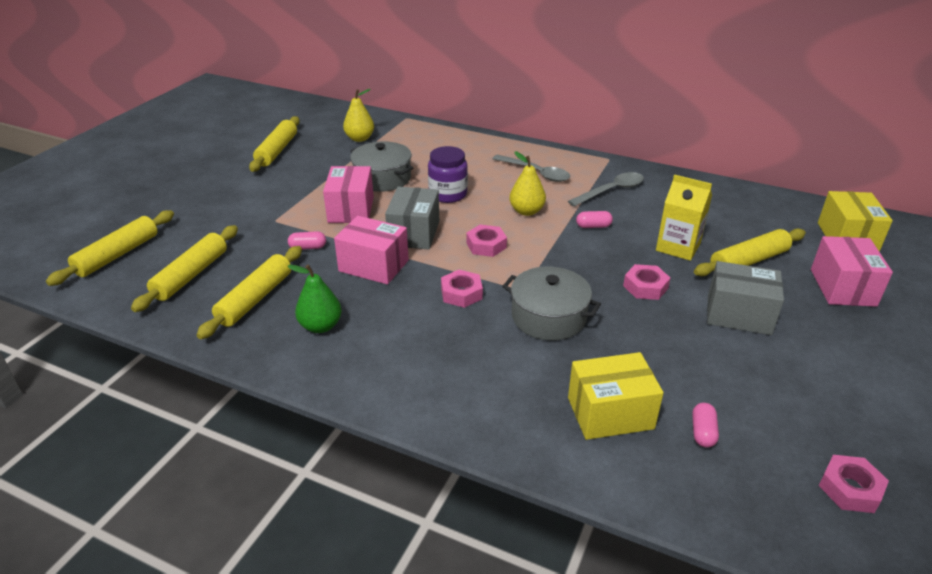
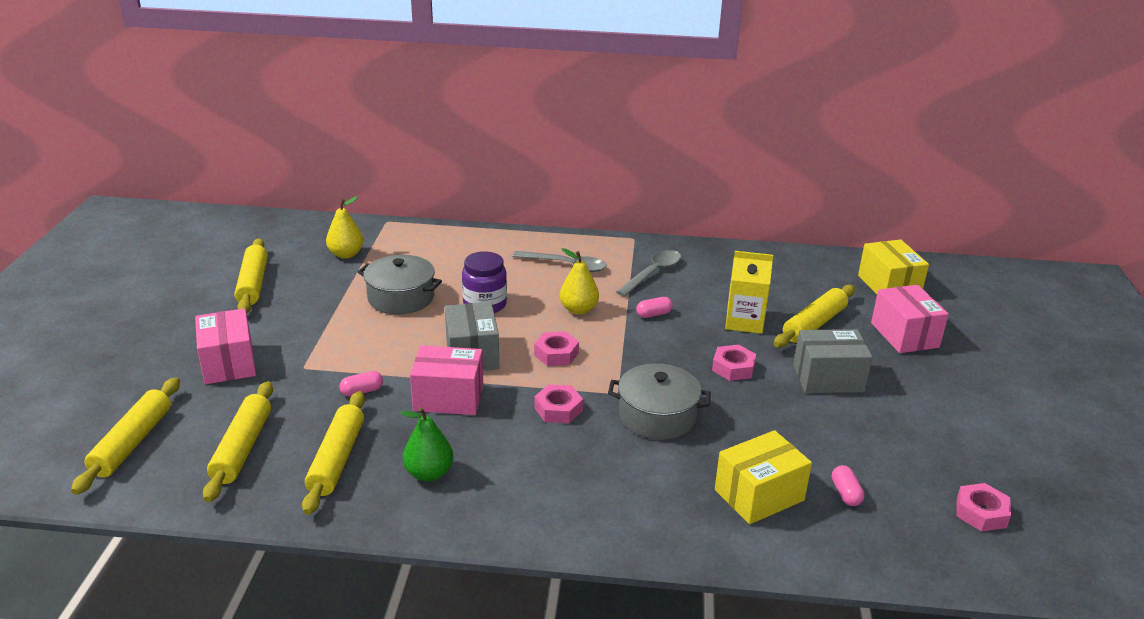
camera: 20 degrees left, 5 degrees down
(351, 210) = (385, 340): pink box -> pink box (228, 363)

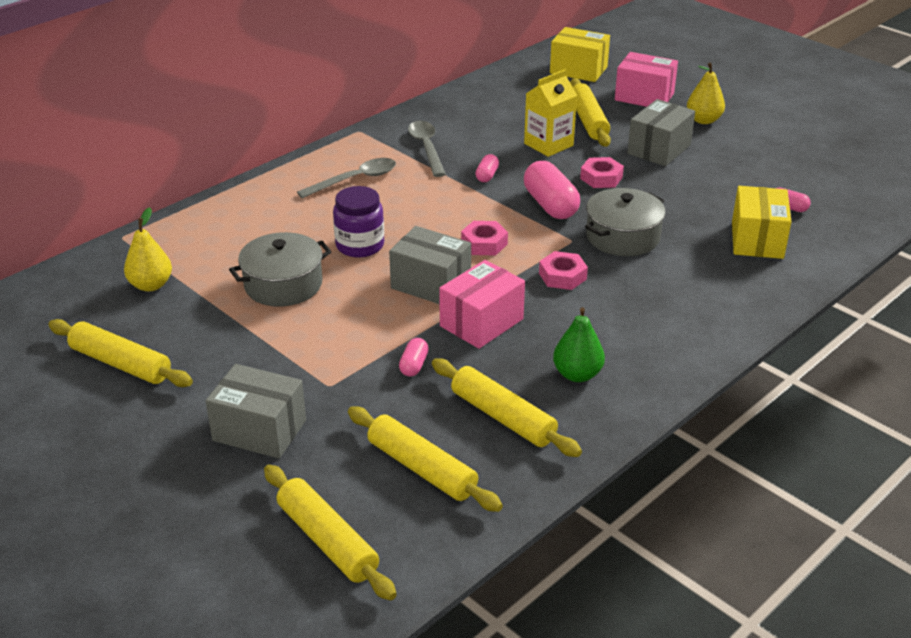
camera: 50 degrees left, 5 degrees up
(228, 363) = (259, 430): pink box -> grey box
(578, 309) = (433, 205): yellow pear -> yellow pear (703, 120)
(654, 361) = (550, 205): none -> pink capsule
(981, 513) = (852, 172): pink nut -> none

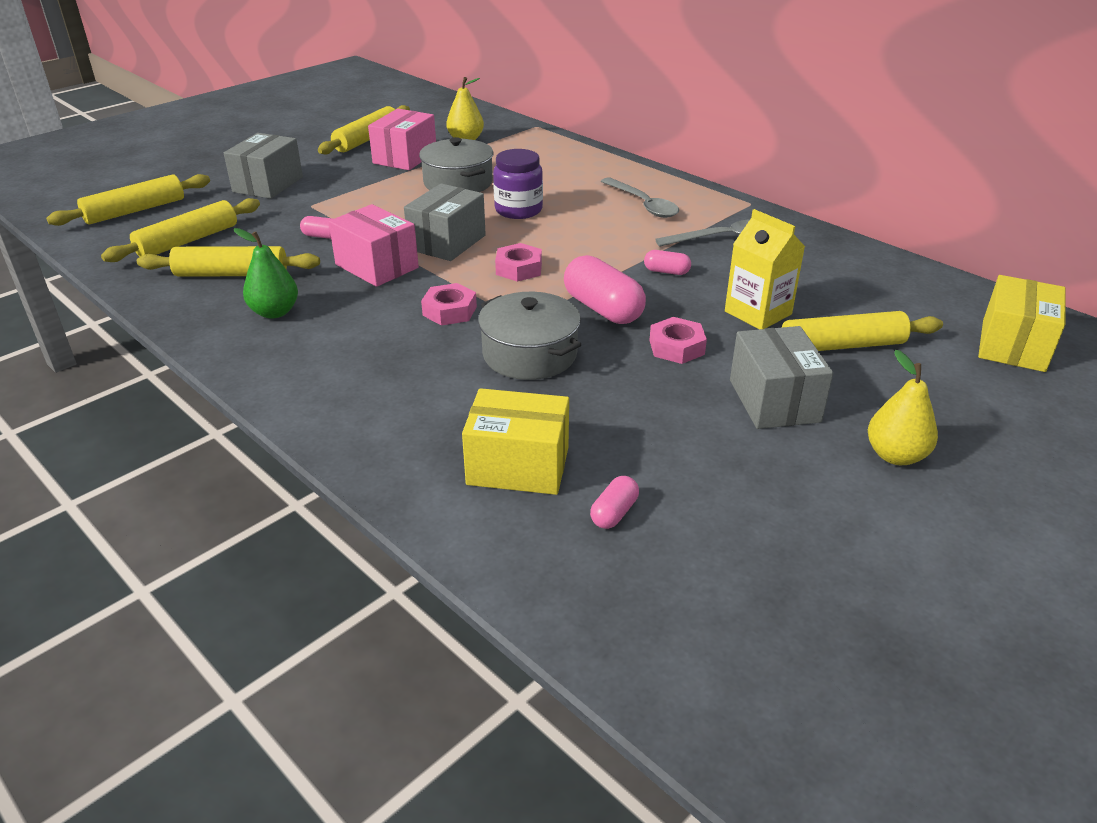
camera: 90 degrees right, 0 degrees up
(503, 417) = (231, 274): yellow rolling pin -> yellow rolling pin turned 45 degrees clockwise
(550, 205) = (602, 309): pink capsule -> pink capsule turned 75 degrees clockwise
(644, 97) = (952, 401): pink box -> pink box (405, 157)
(659, 149) = (774, 401): grey box -> grey box turned 45 degrees clockwise

